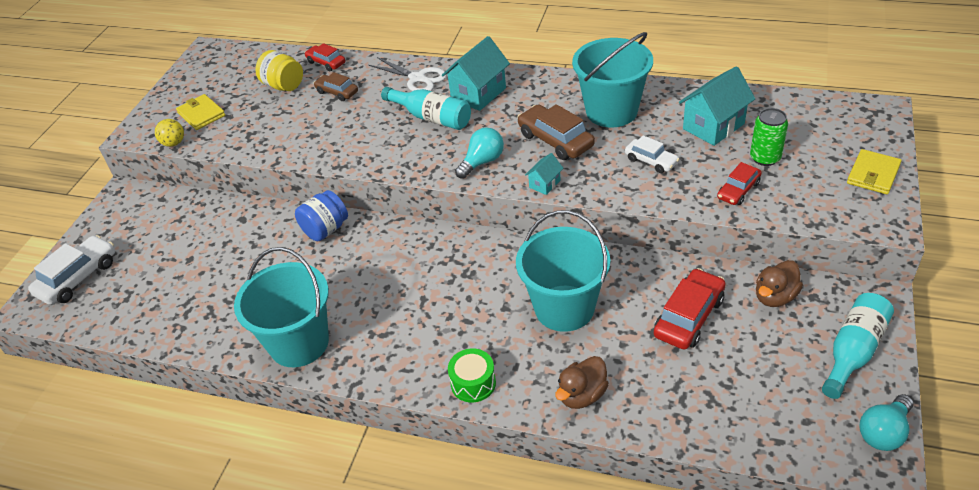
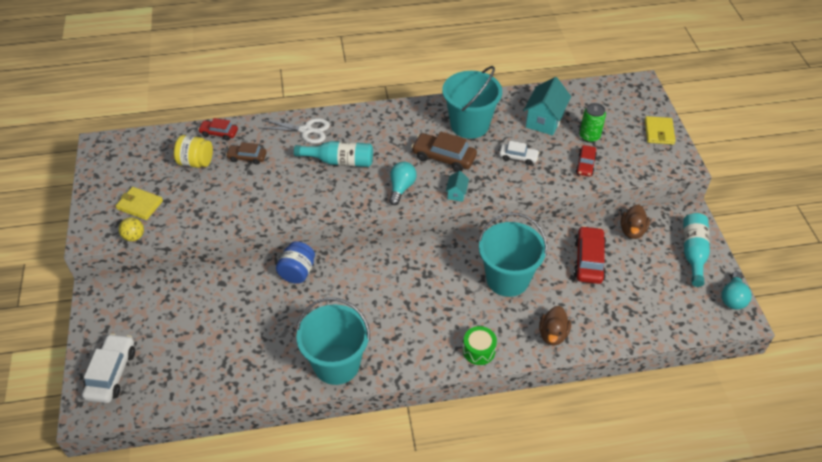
camera: 30 degrees left, 5 degrees up
(478, 94) = (363, 133): turquoise house -> none

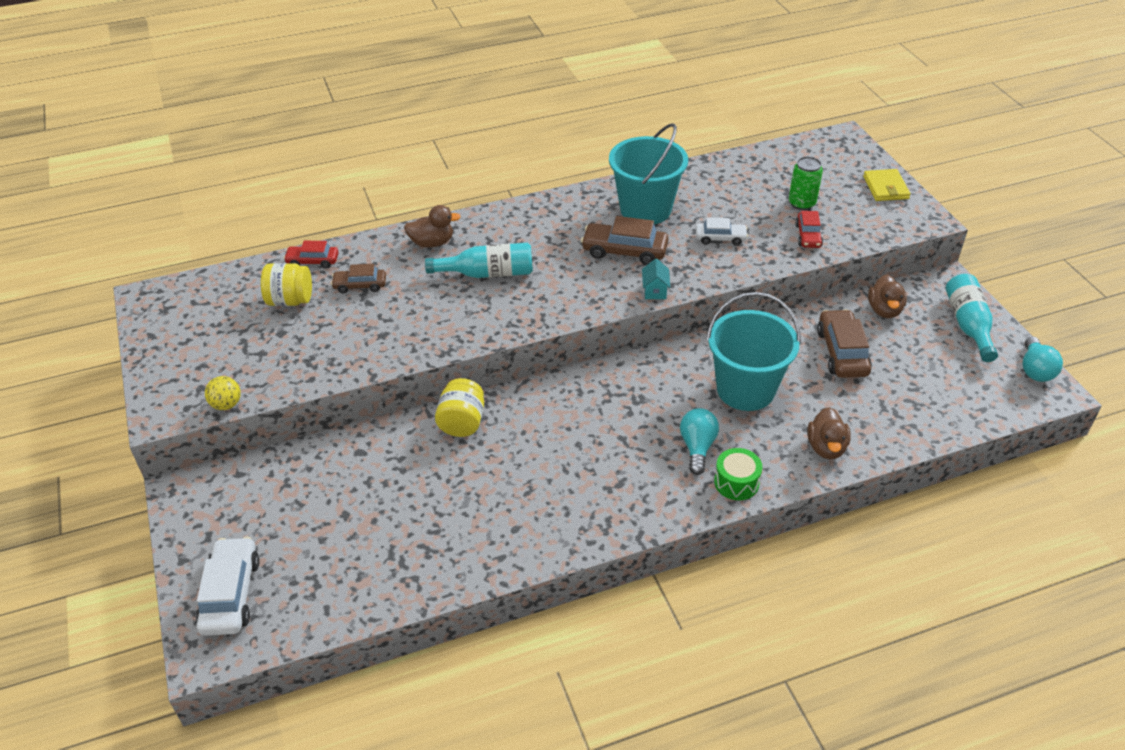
camera: 10 degrees left, 5 degrees down
(139, 205) = (224, 364): yellow wallet -> none
(297, 272) = (462, 422): blue jar -> yellow jar
(306, 130) = (432, 243): white scissors -> brown duck
(336, 364) = (550, 530): turquoise bucket -> none
(401, 188) = (580, 294): turquoise light bulb -> turquoise light bulb (697, 447)
(544, 120) = (739, 192): turquoise house -> none
(589, 260) = (842, 352): red car -> brown car

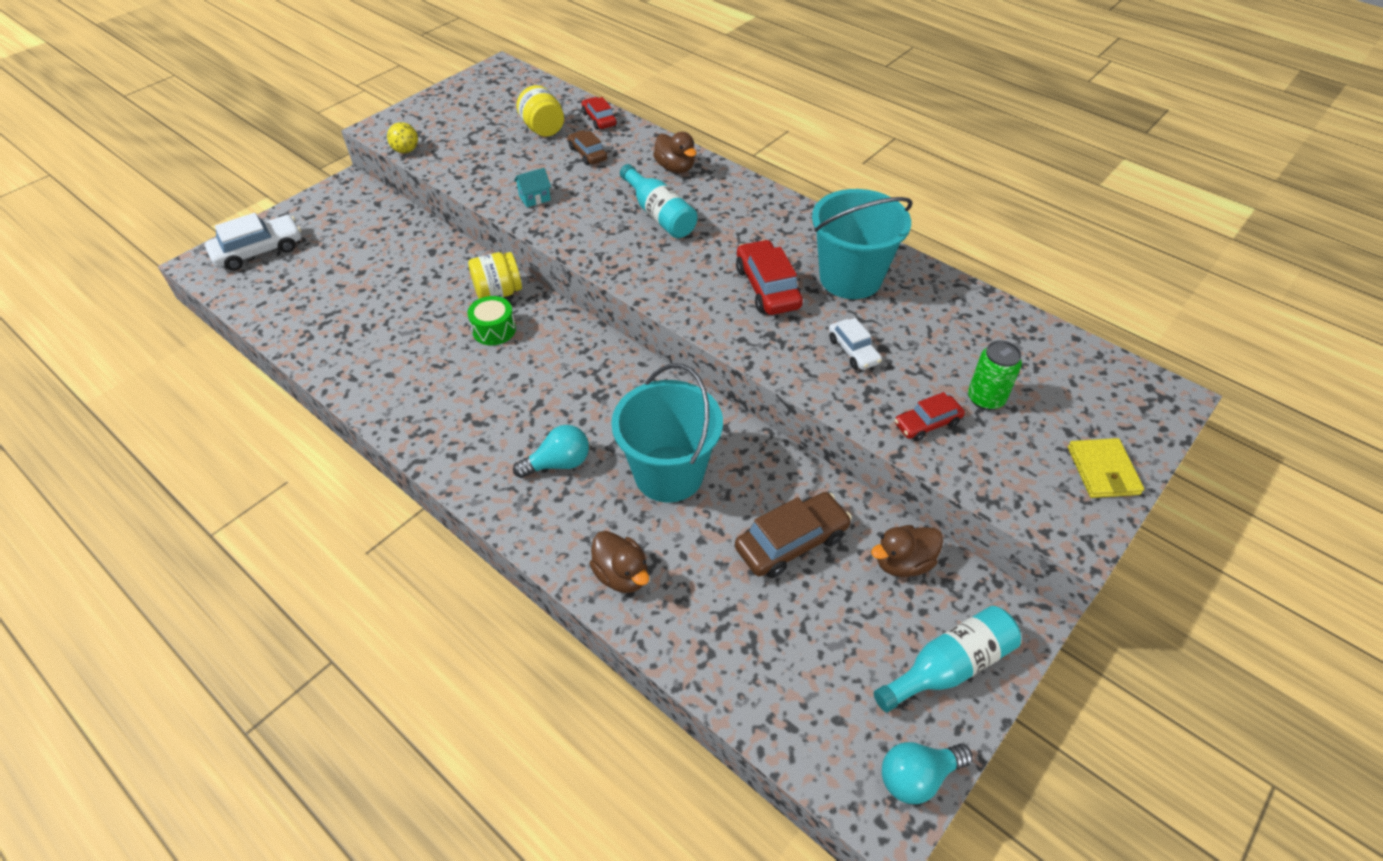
camera: 60 degrees right, 5 degrees up
(624, 251) = (767, 287): brown car -> red car
(655, 291) = (722, 331): turquoise house -> turquoise house (534, 198)
(736, 482) = (525, 512): green drum -> green drum (494, 330)
(826, 447) = (621, 575): brown duck -> brown duck turned 105 degrees counterclockwise
(885, 188) = (1103, 471): yellow wallet -> yellow wallet turned 60 degrees counterclockwise

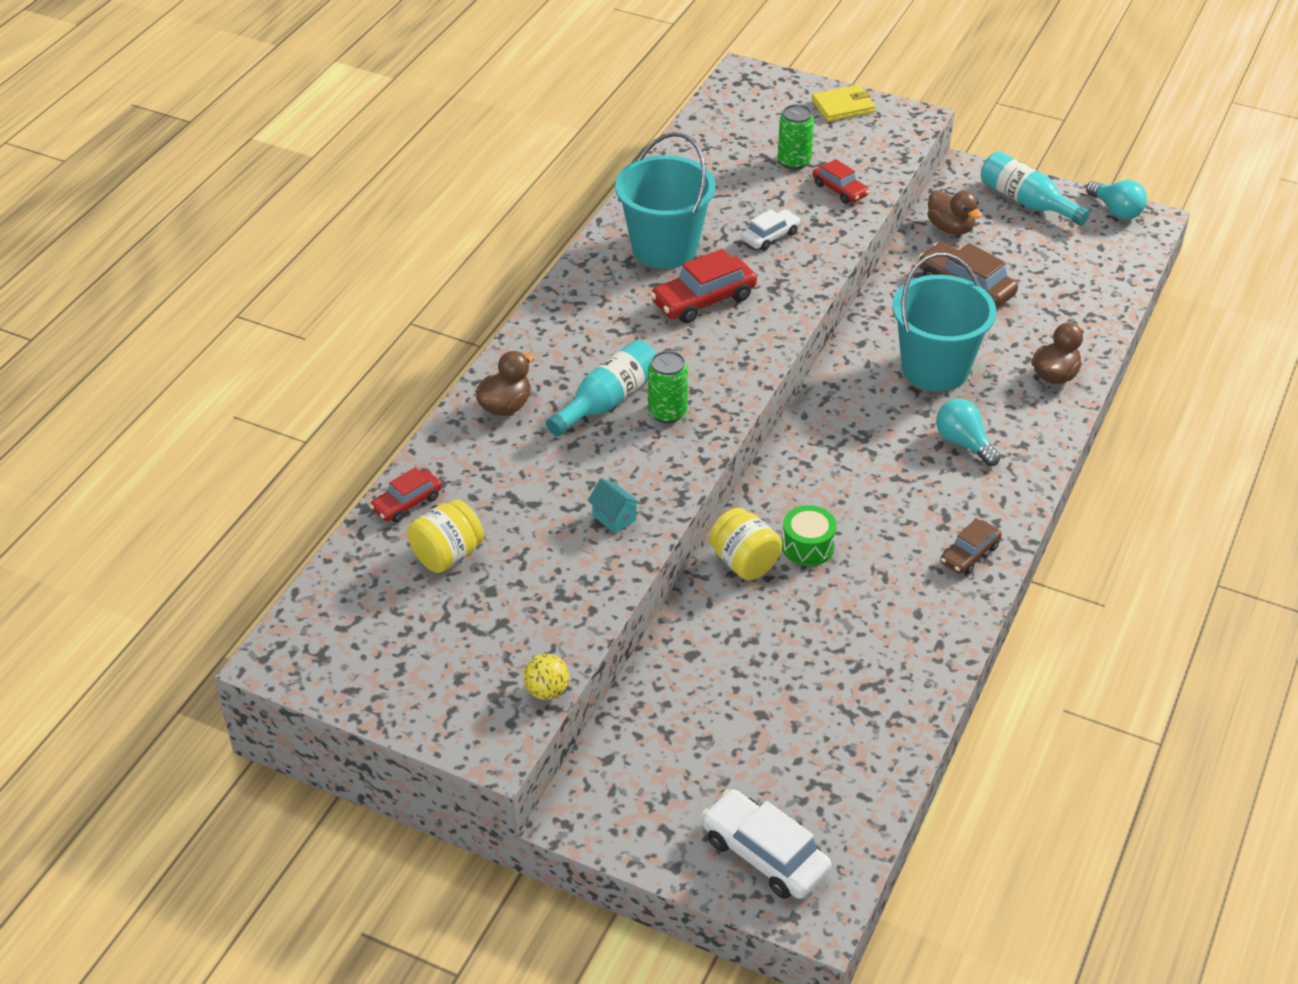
camera: 105 degrees left, 5 degrees down
(588, 154) = (497, 493): brown car -> brown car (969, 554)
(632, 241) = (667, 412): none -> green can

